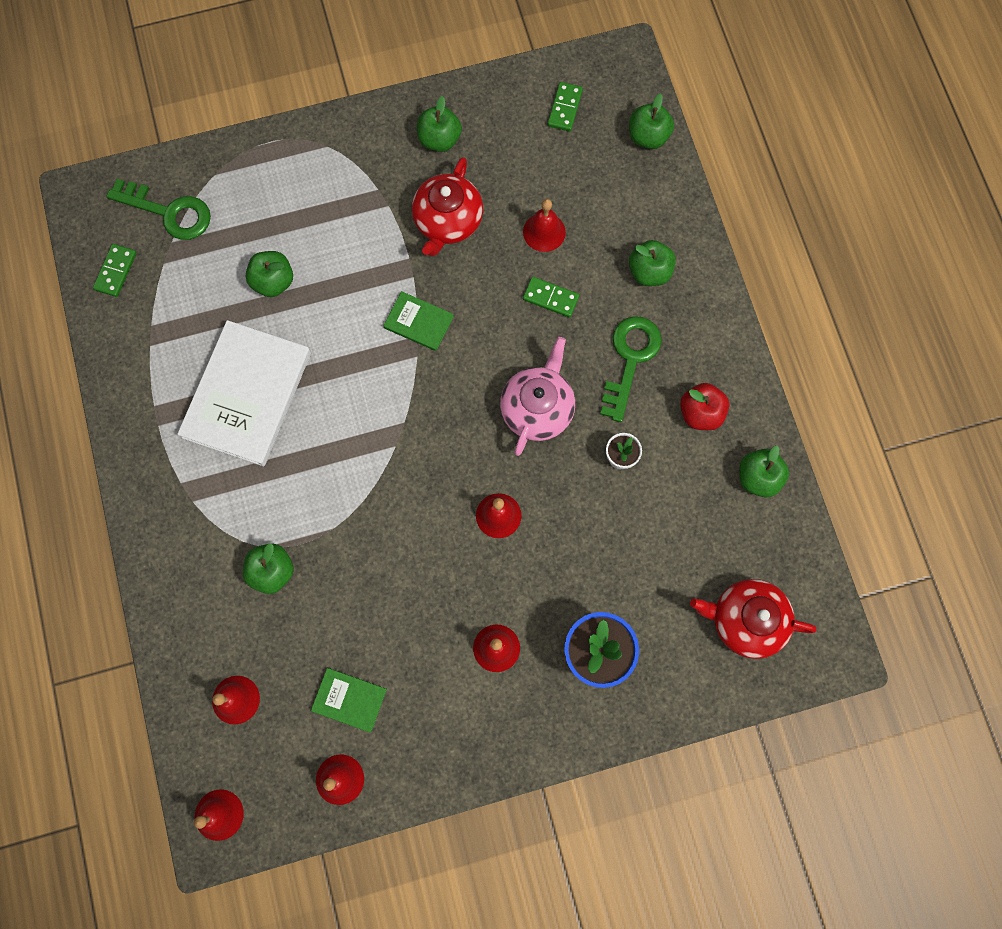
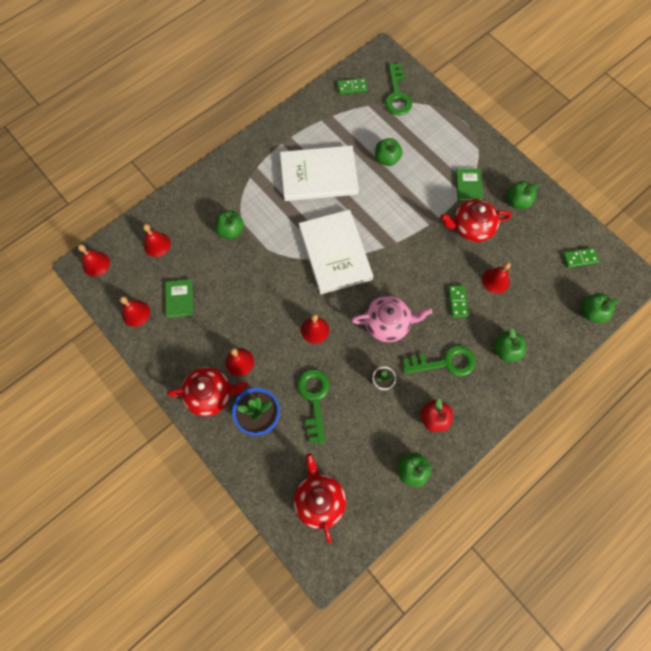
camera: 65 degrees right, 5 degrees down
(391, 430) = (335, 253): none -> white book
(418, 322) = (404, 239): green book -> green book (468, 185)
(526, 712) = (210, 394): none -> red teapot
(601, 563) = (314, 399): none -> green key

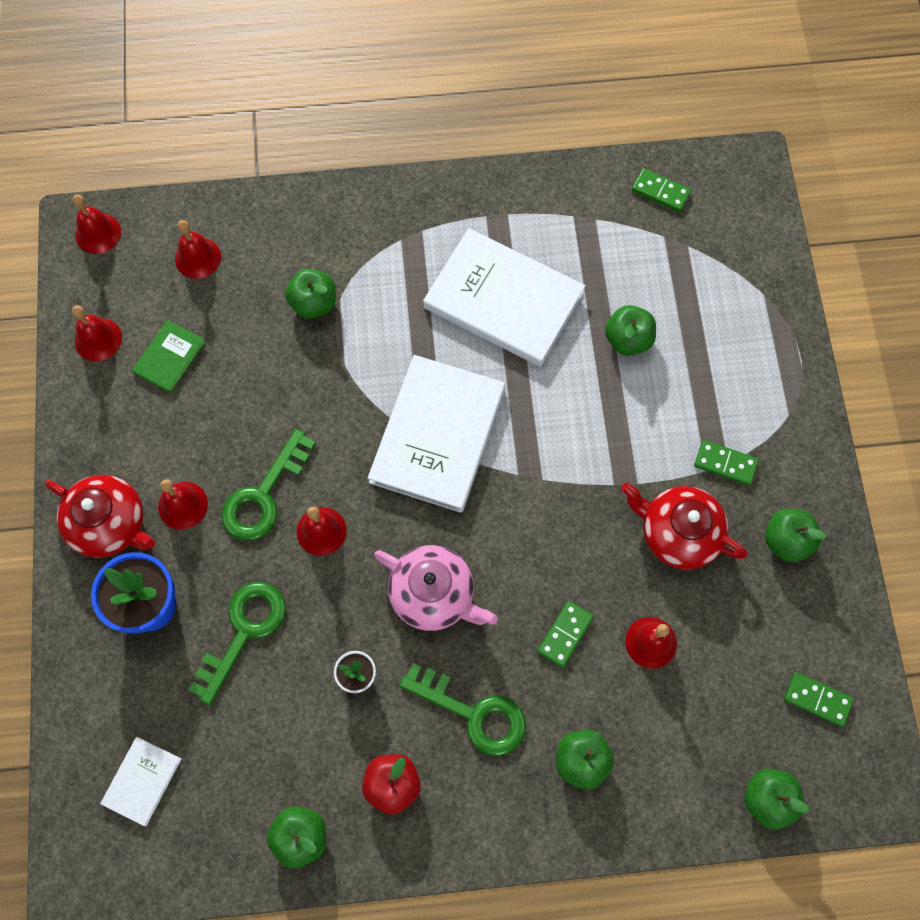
camera: 35 degrees right, 0 degrees up
(319, 500) = (142, 781): red teapot -> white book
(397, 95) = (723, 247): green key -> green key (263, 495)
(468, 185) = (725, 463): green book -> green domino

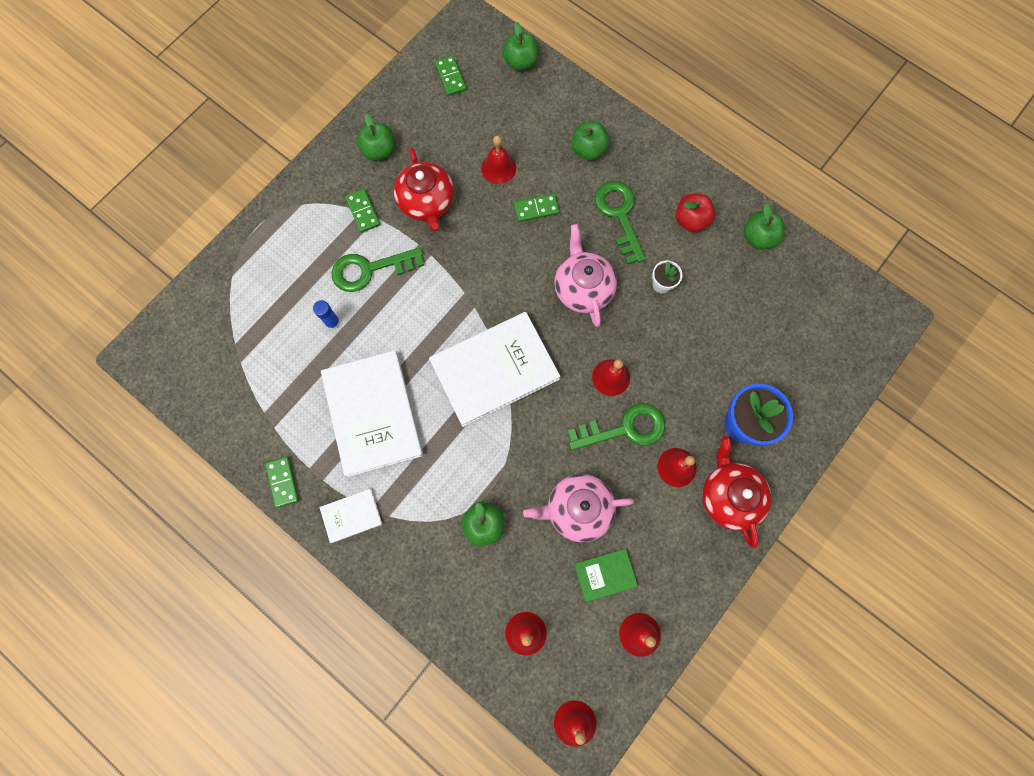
camera: 135 degrees left, 5 degrees up
(142, 781) = (820, 335): white book -> white book (351, 516)
(243, 387) = (577, 509): none -> pink teapot
(244, 631) = (702, 362): green key -> green key (369, 269)
(628, 339) = (333, 322): green apple -> blue glue stick
(660, 192) = (208, 391): green domino -> green domino (283, 482)

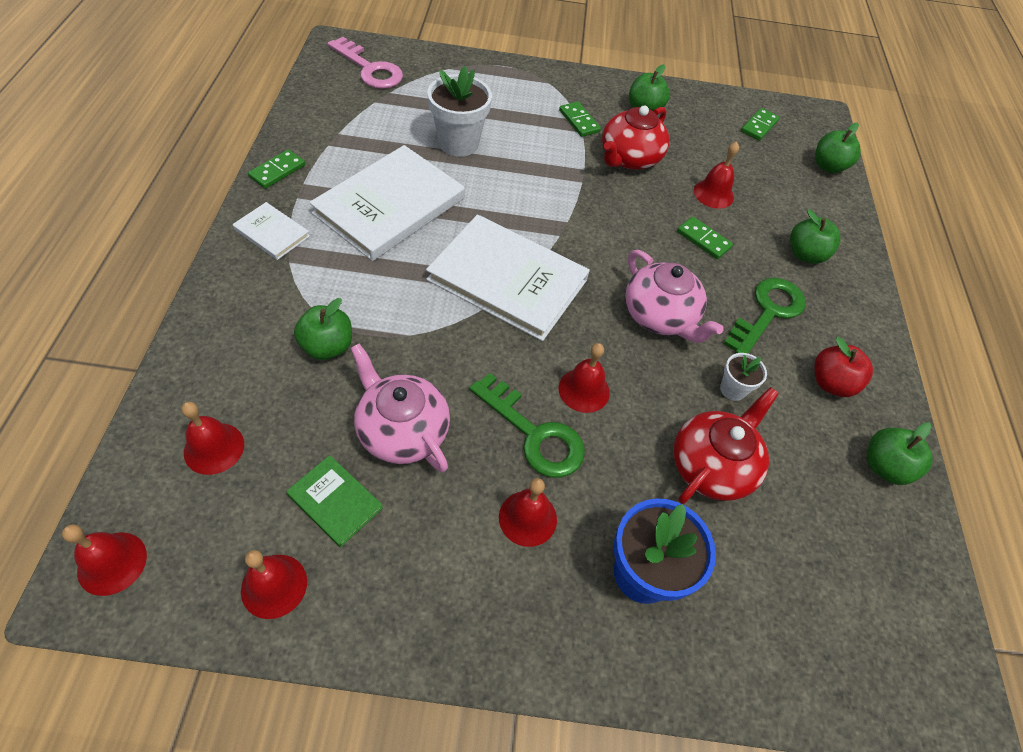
camera: 50 degrees right, 20 degrees down
(193, 344) = (370, 69): none -> pink key
(333, 322) = (458, 143): blue glue stick -> white flower pot
(363, 212) = (579, 121): green domino -> green domino turned 60 degrees counterclockwise
(369, 269) = (529, 147): green key -> none
(583, 288) = (660, 316): pink teapot -> pink teapot turned 105 degrees clockwise
(729, 496) = (534, 606): red teapot -> red teapot (712, 466)

